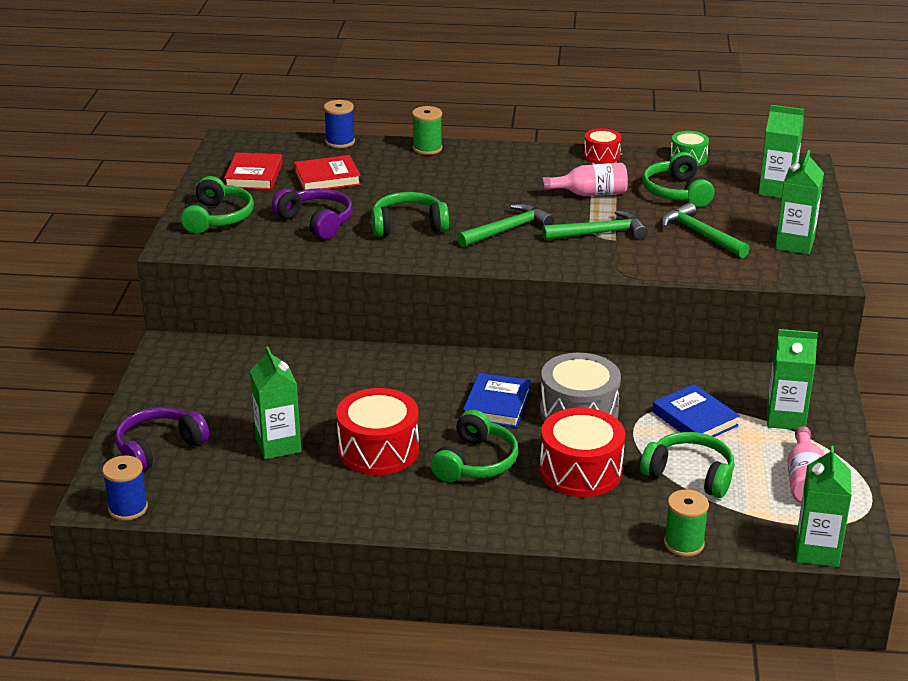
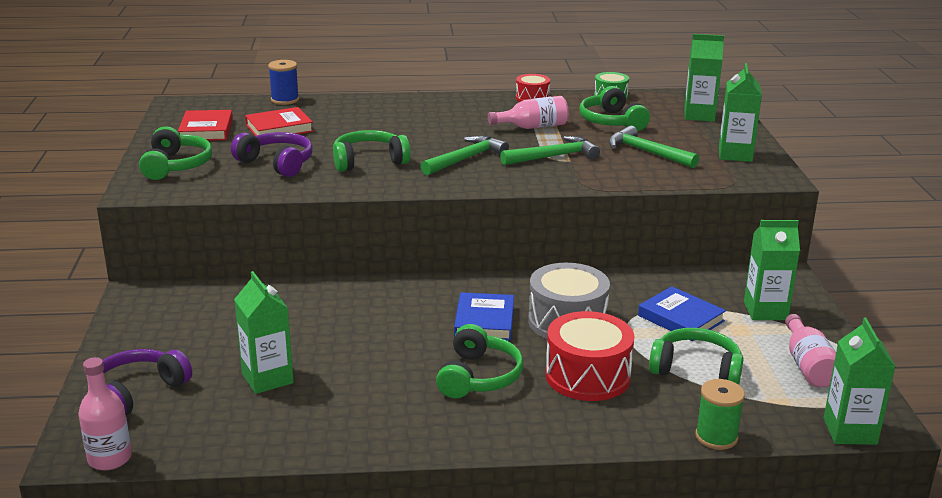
camera: 10 degrees left, 5 degrees down
(128, 508) = (110, 459): blue spool -> pink bottle
(378, 450) = (375, 374): red drum -> none
(427, 148) = (369, 101): green spool -> none

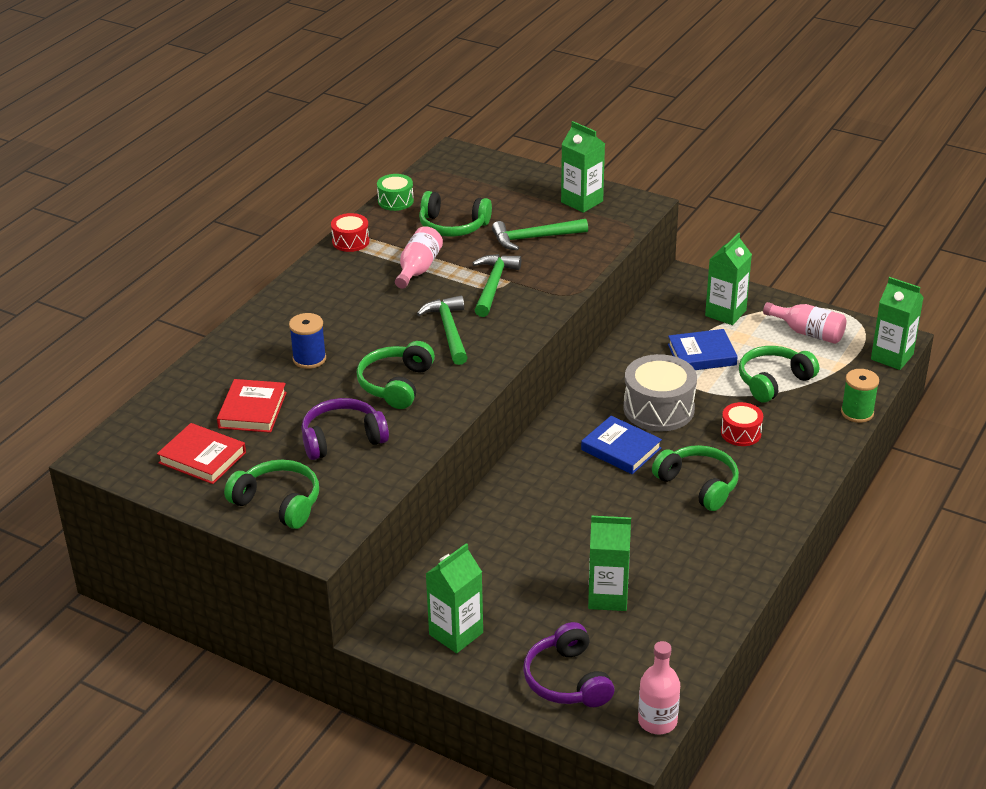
camera: 55 degrees left, 10 degrees up
(285, 100) = (176, 382): blue spool -> blue spool (309, 359)
(587, 376) = (741, 433): red drum -> red drum, size x0.56
(699, 115) = (488, 180): green carton -> green carton (456, 634)

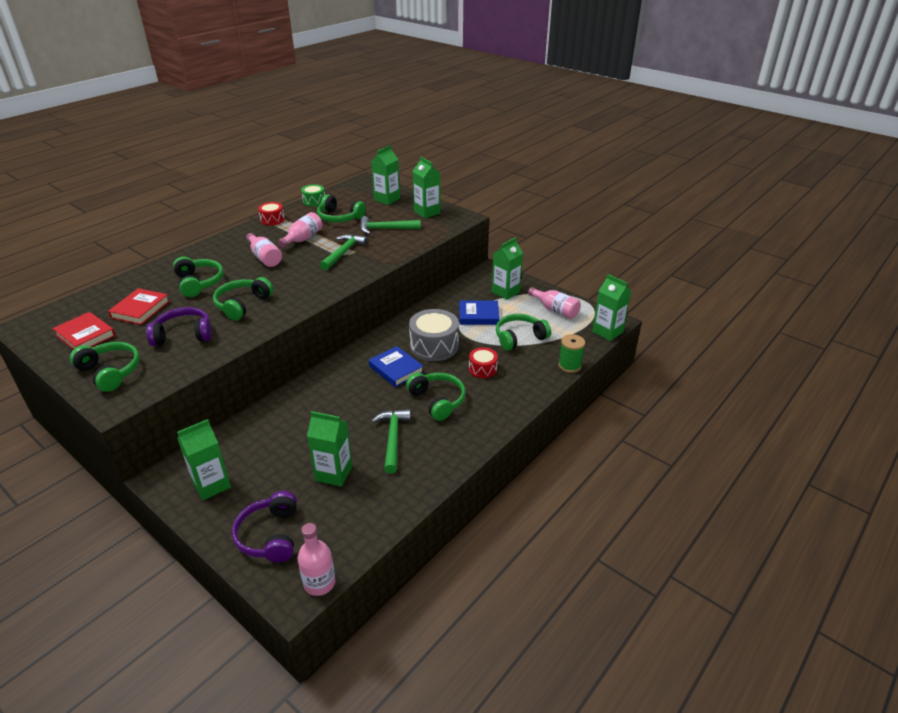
camera: 10 degrees right, 0 degrees up
(309, 359) = (199, 283): blue spool -> green headphones
(380, 307) = (265, 258): none -> pink bottle
(449, 331) = (298, 276): green hammer -> green hammer (392, 439)
(508, 185) = (387, 199): none -> green carton

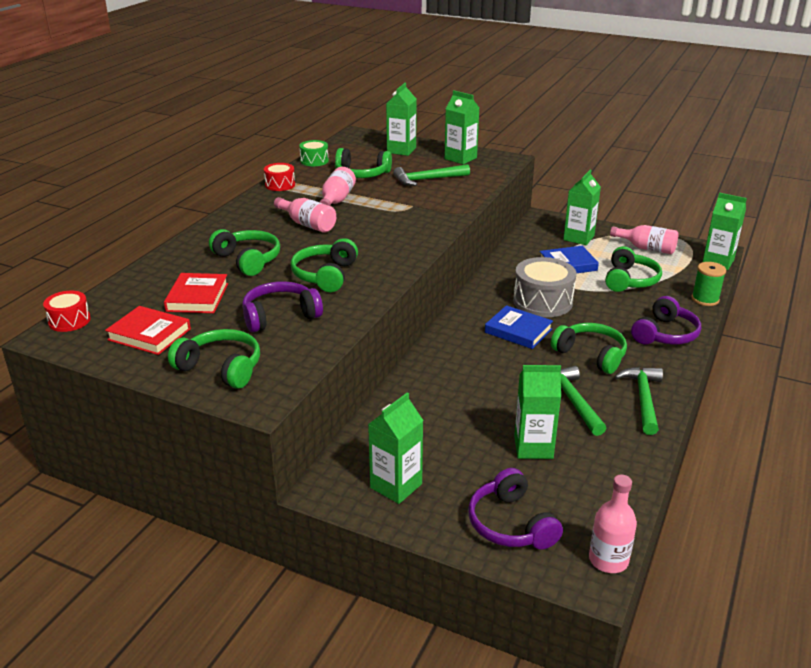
camera: 15 degrees left, 5 degrees down
(343, 253) = (399, 208): green hammer -> green hammer (643, 399)
(482, 369) = (615, 316): red drum -> red drum (69, 321)
(512, 392) = (665, 334): none -> purple headphones
(519, 338) = (630, 280): green headphones -> green headphones turned 150 degrees clockwise

